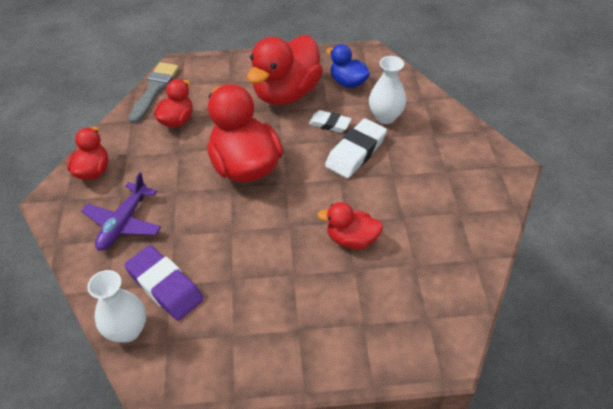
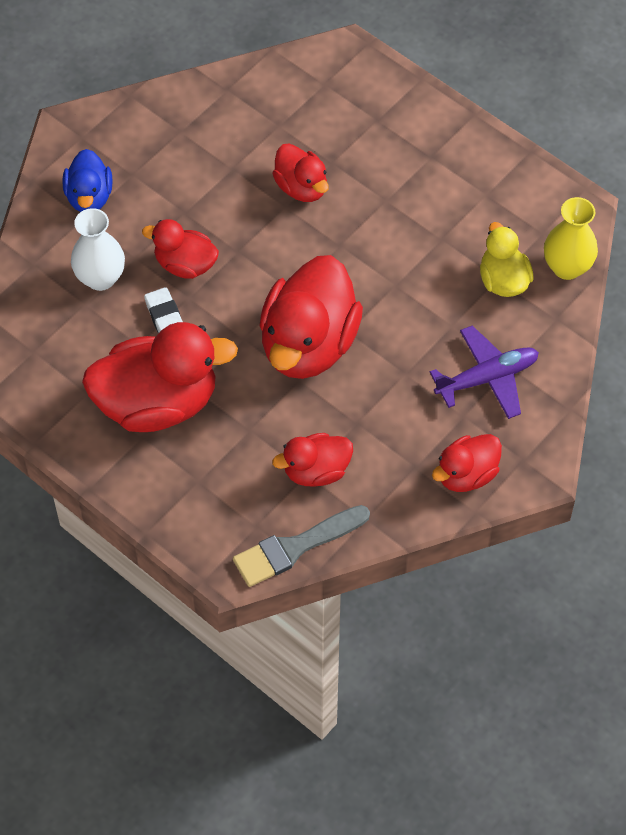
camera: 135 degrees left, 10 degrees up
(127, 330) = (567, 267): white vase -> yellow vase
(165, 286) = (503, 280): purple eraser -> yellow duck
(348, 82) = (74, 357): blue duck -> blue duck (89, 197)
(356, 152) = (185, 264): white eraser -> red duck

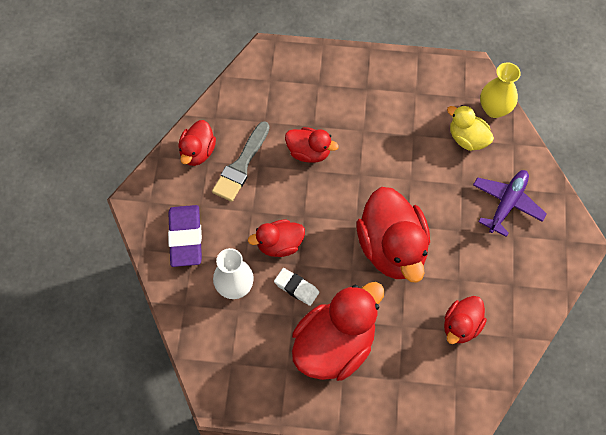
camera: 35 degrees left, 5 degrees up
(89, 197) = (185, 238): blue duck -> purple eraser
(295, 547) = (489, 383): grey brush -> grey brush (241, 165)
(466, 475) = (544, 271): red duck -> red duck (197, 152)

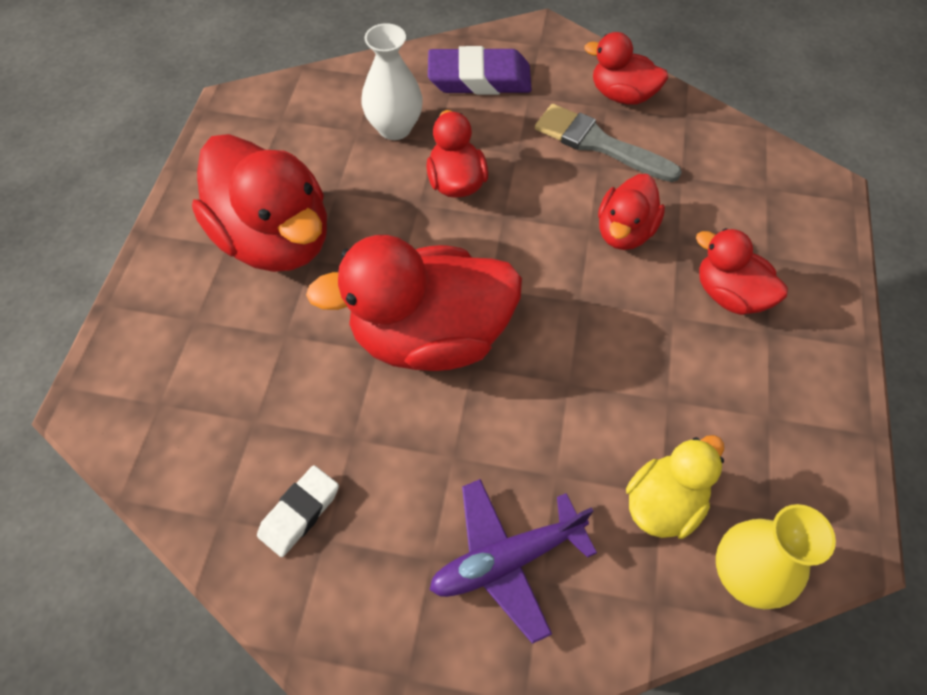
camera: 95 degrees right, 5 degrees down
(296, 288) = (380, 198): white eraser -> white eraser (300, 513)
(461, 326) = (263, 429): red duck -> red duck (729, 295)
(507, 203) = (506, 560): purple plane -> purple plane turned 120 degrees clockwise

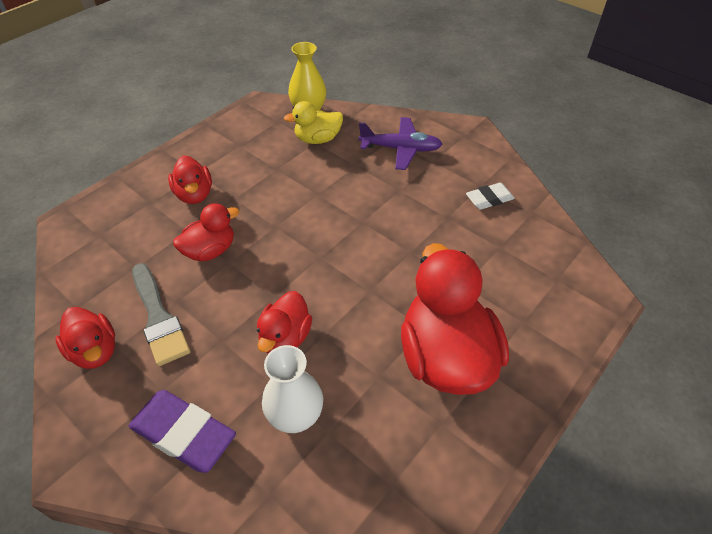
camera: 150 degrees left, 10 degrees down
(430, 336) = (375, 246): red duck -> none

